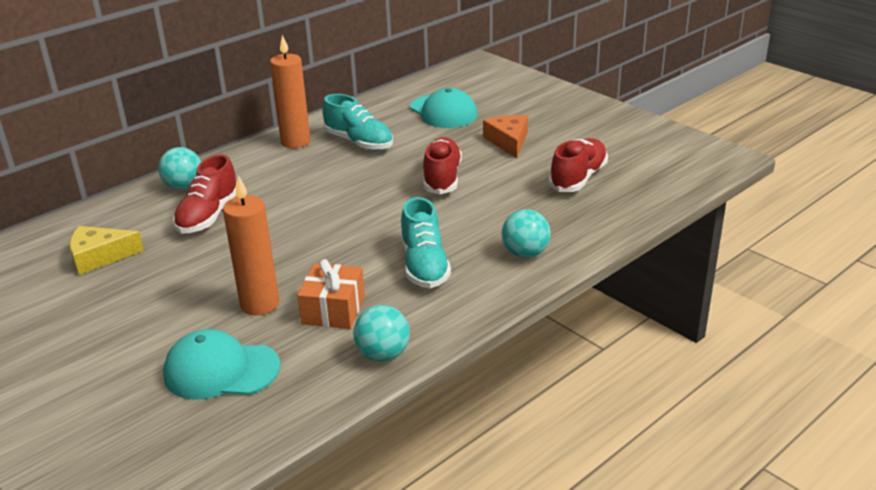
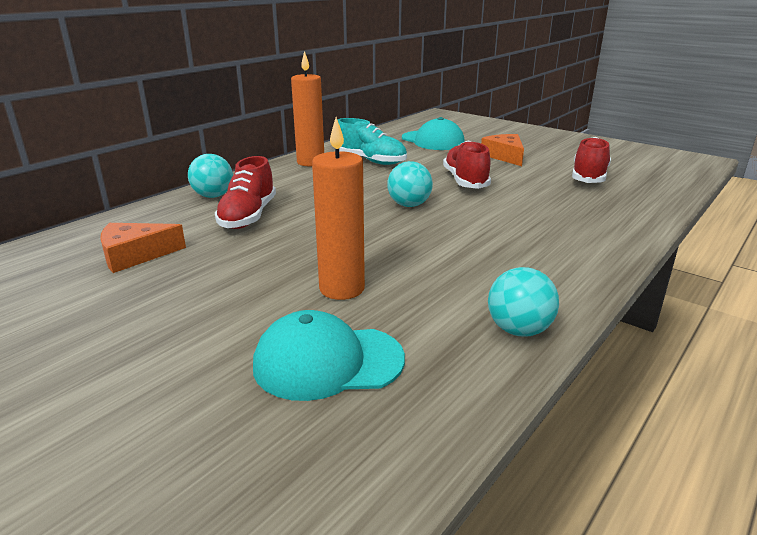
camera: 10 degrees left, 5 degrees down
(99, 256) = (135, 255): yellow cheese -> orange cheese
(333, 310) = (430, 289): orange gift -> none
(424, 265) = (500, 245): turquoise shoe -> none
(525, 254) = (593, 231): turquoise ball -> turquoise ball (409, 205)

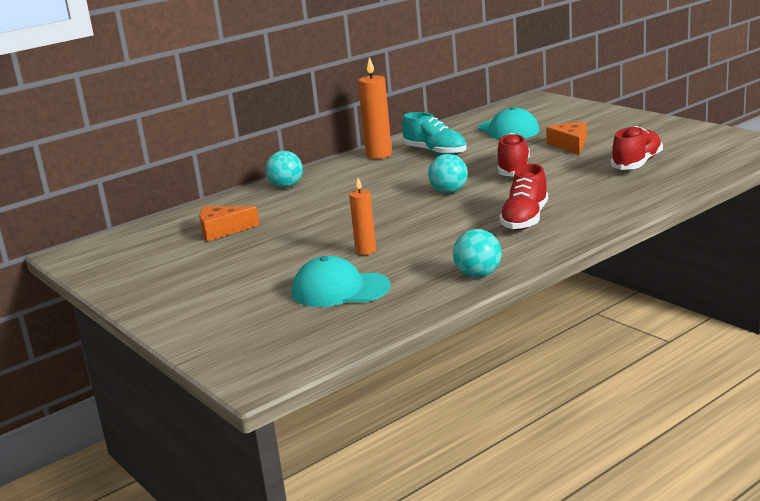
camera: 15 degrees right, 5 degrees down
(248, 216) = (311, 202): red shoe -> red shoe (525, 219)
(342, 289) = (366, 251): orange candle -> orange candle, size x0.62

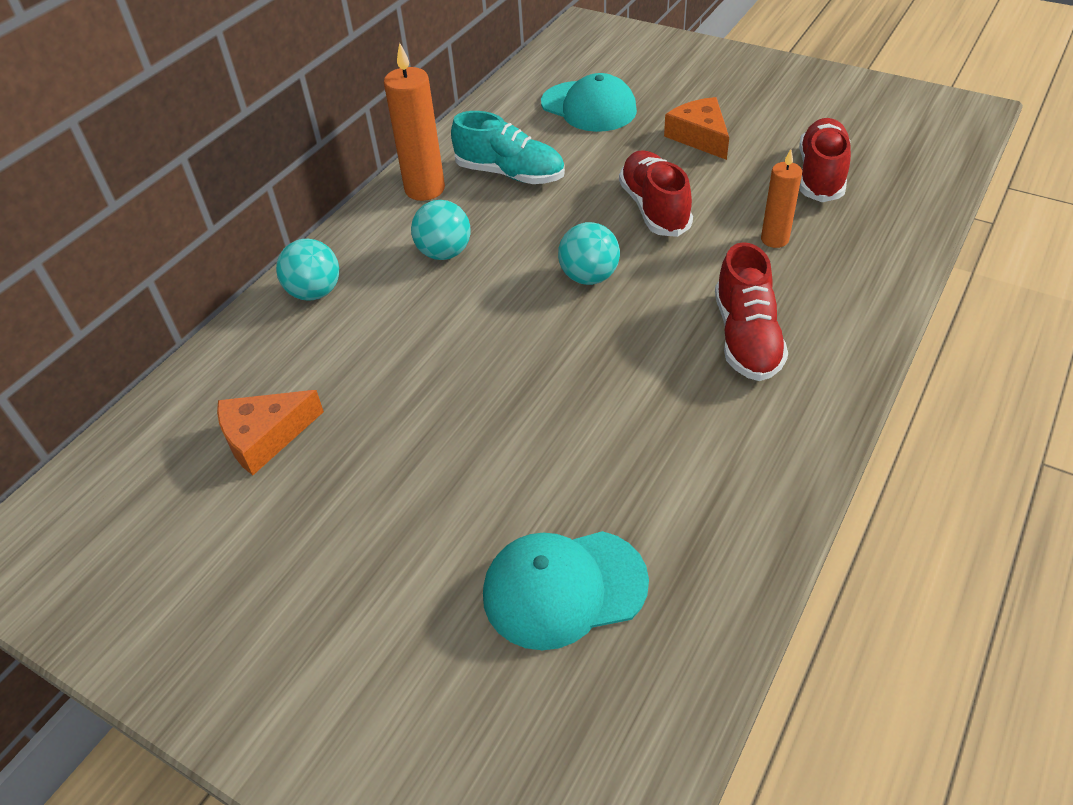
camera: 20 degrees left, 25 degrees up
(366, 251) = (546, 463): orange candle -> orange candle (774, 239)
(478, 275) = (763, 504): turquoise ball -> turquoise ball (444, 253)

